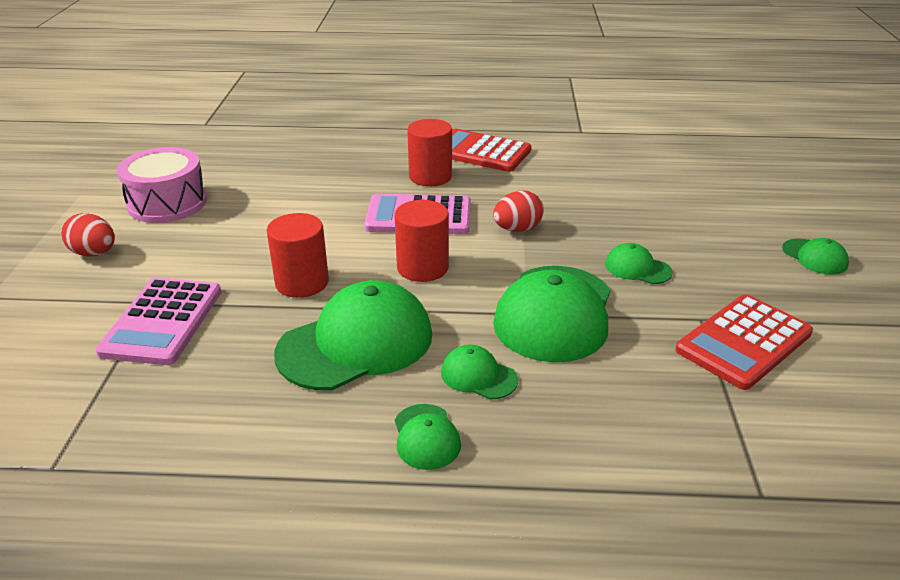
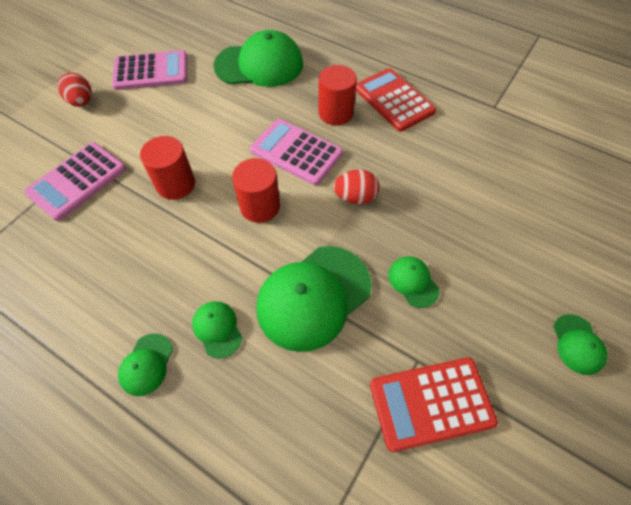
camera: 30 degrees right, 25 degrees up
(167, 203) = (151, 71): pink drum -> pink calculator
(356, 343) = (167, 257): green cap -> green cap (259, 65)

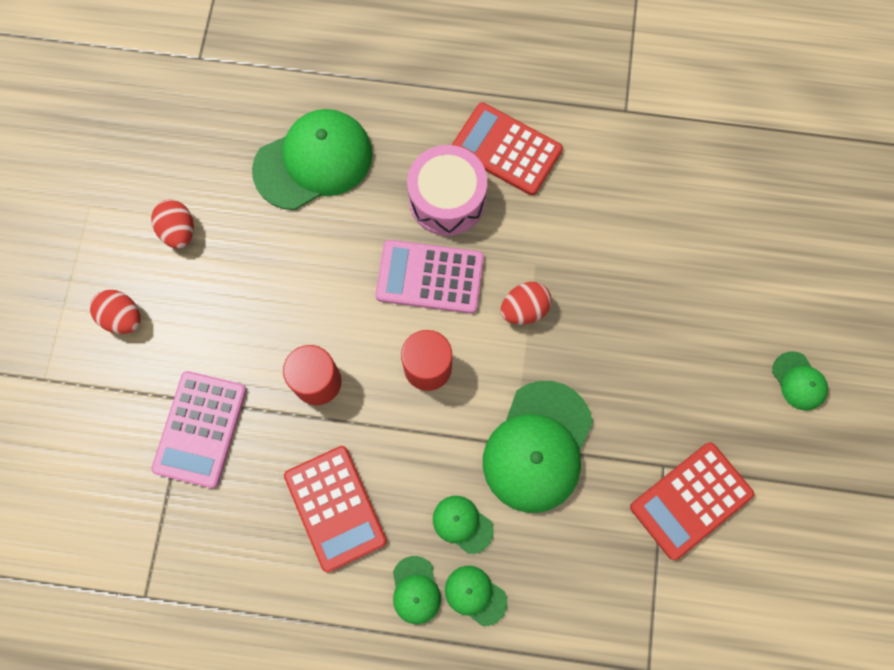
camera: 25 degrees left, 15 degrees up
(129, 272) = (335, 508): none -> red calculator
(151, 71) = (179, 231): pink calculator -> red egg
(335, 113) = (447, 199): red cylinder -> pink drum
(413, 282) = (626, 385): green cap -> green cap (475, 595)

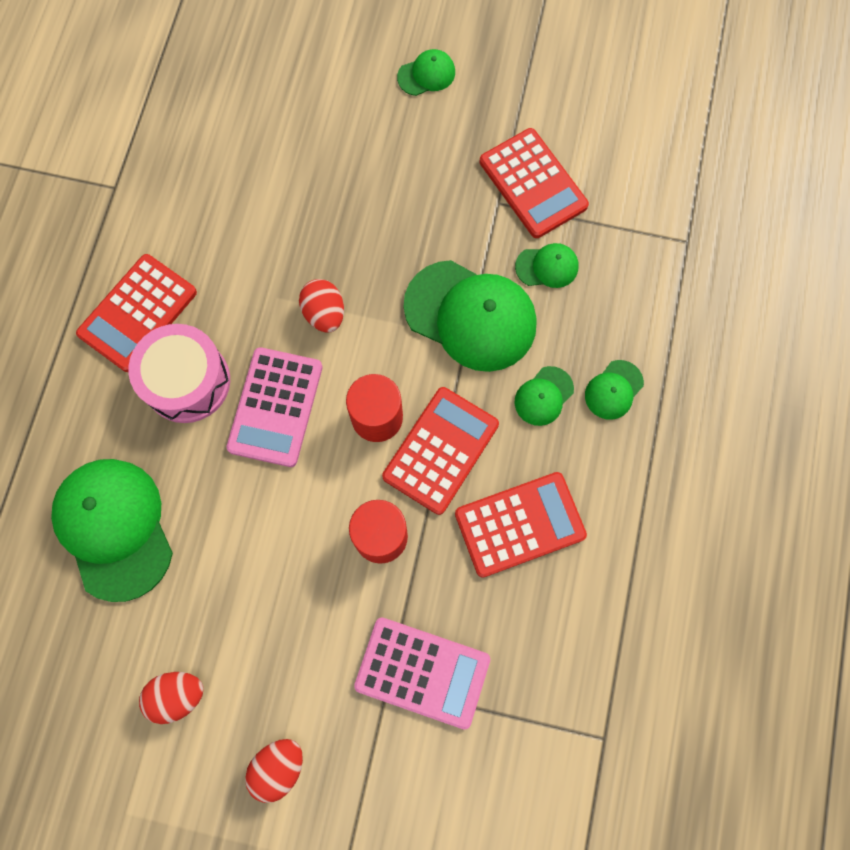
camera: 85 degrees left, 0 degrees up
(400, 429) = (441, 450): none -> red calculator
(415, 590) = (607, 447): green cap -> green cap (547, 267)

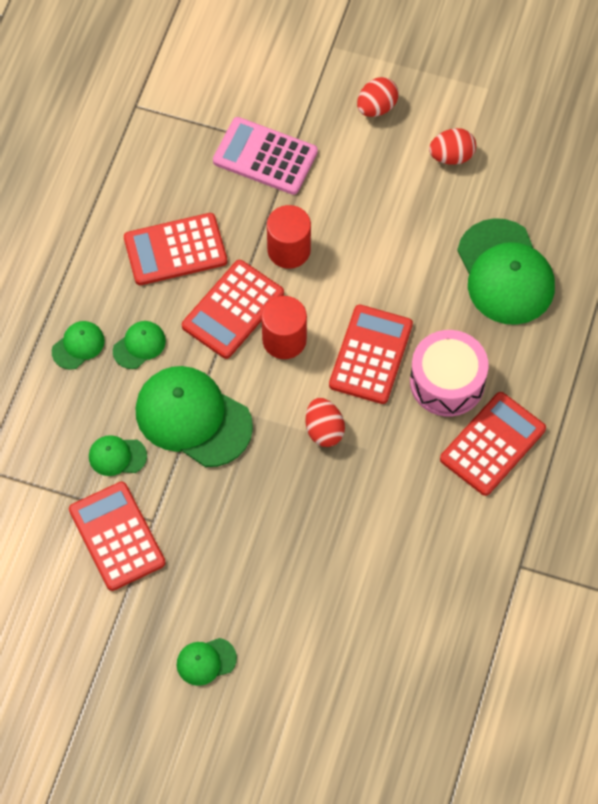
camera: 175 degrees left, 10 degrees down
(275, 407) = (371, 355): pink calculator -> red calculator

